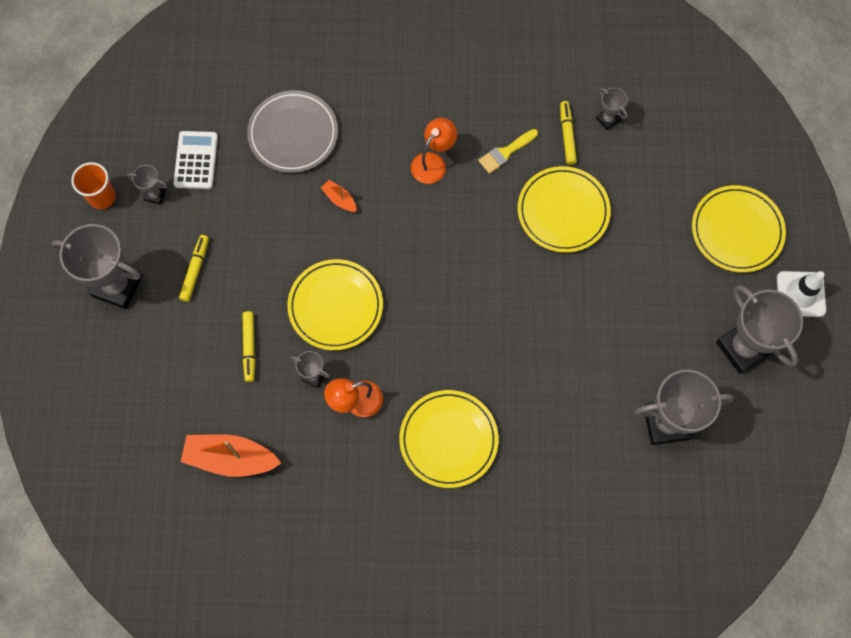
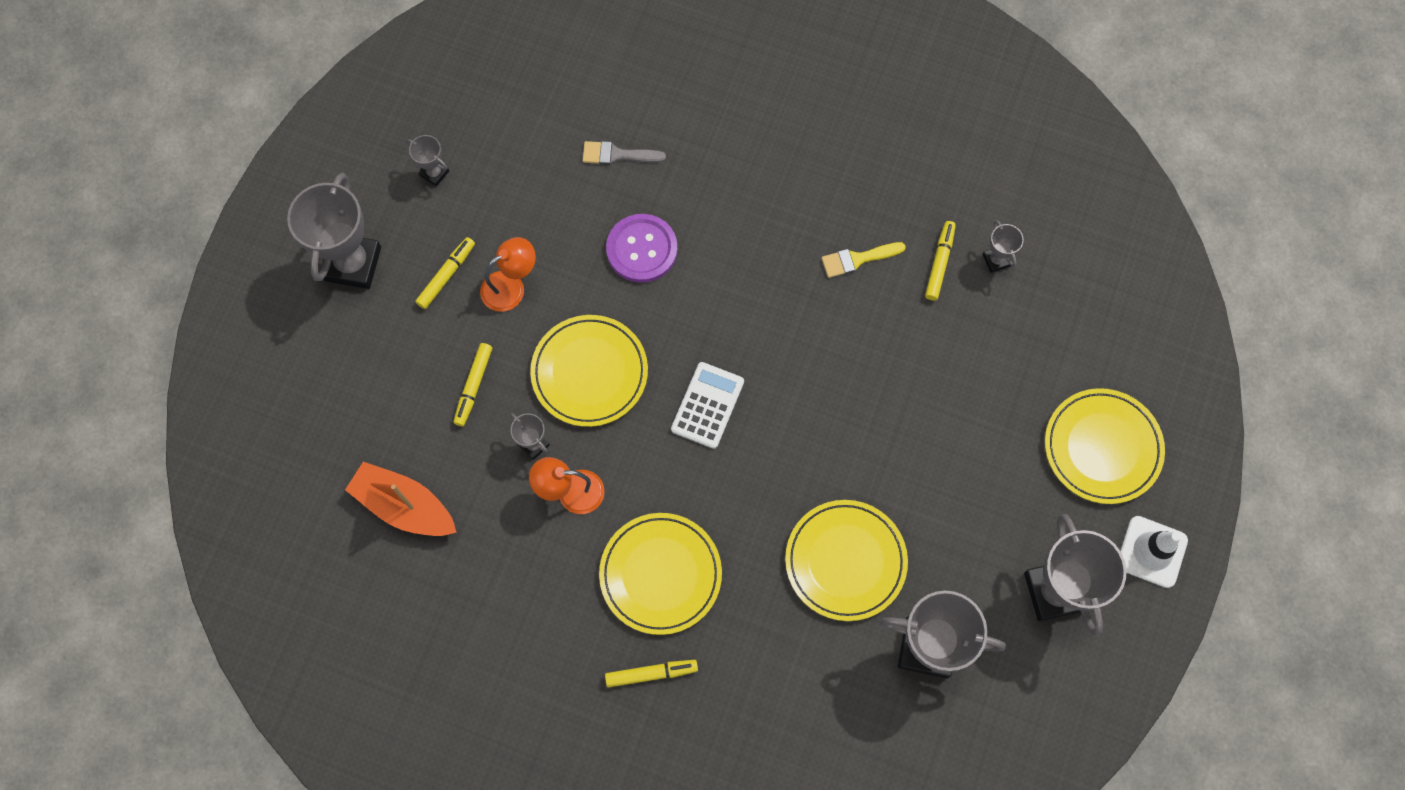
camera: 20 degrees right, 0 degrees up
(102, 197) = (374, 156): orange cup -> none
(117, 286) = (353, 264): grey trophy -> grey trophy turned 60 degrees clockwise
(196, 160) = (495, 149): white calculator -> white calculator (707, 405)
(293, 134) = (617, 155): grey plate -> grey brush
(339, 199) = (642, 249): orange boat -> purple button
(433, 162) = (767, 242): orange lamp -> orange lamp (511, 286)
(470, 516) = (651, 673): none -> yellow marker
(563, 211) = (899, 352): yellow plate -> yellow plate (845, 561)

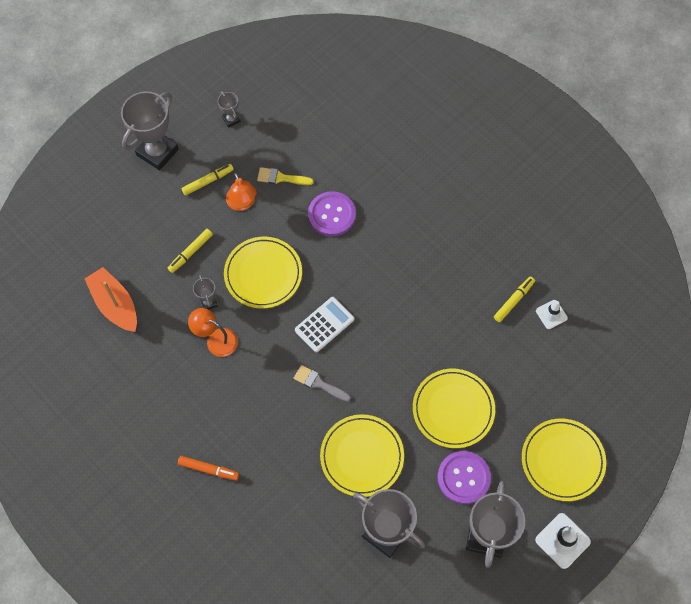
camera: 25 degrees right, 5 degrees down
(511, 286) = (242, 203): orange lamp -> orange lamp turned 75 degrees clockwise
(617, 155) = (345, 153): grey brush -> grey brush (319, 383)
(651, 673) = (208, 469): yellow marker -> orange marker
(660, 574) = (244, 413): yellow plate -> yellow plate (453, 409)
(857, 259) = (462, 276): yellow brush -> yellow brush (281, 178)
(989, 528) = (463, 478): none -> purple button
(996, 260) = (551, 314): grey trophy -> white traffic cone

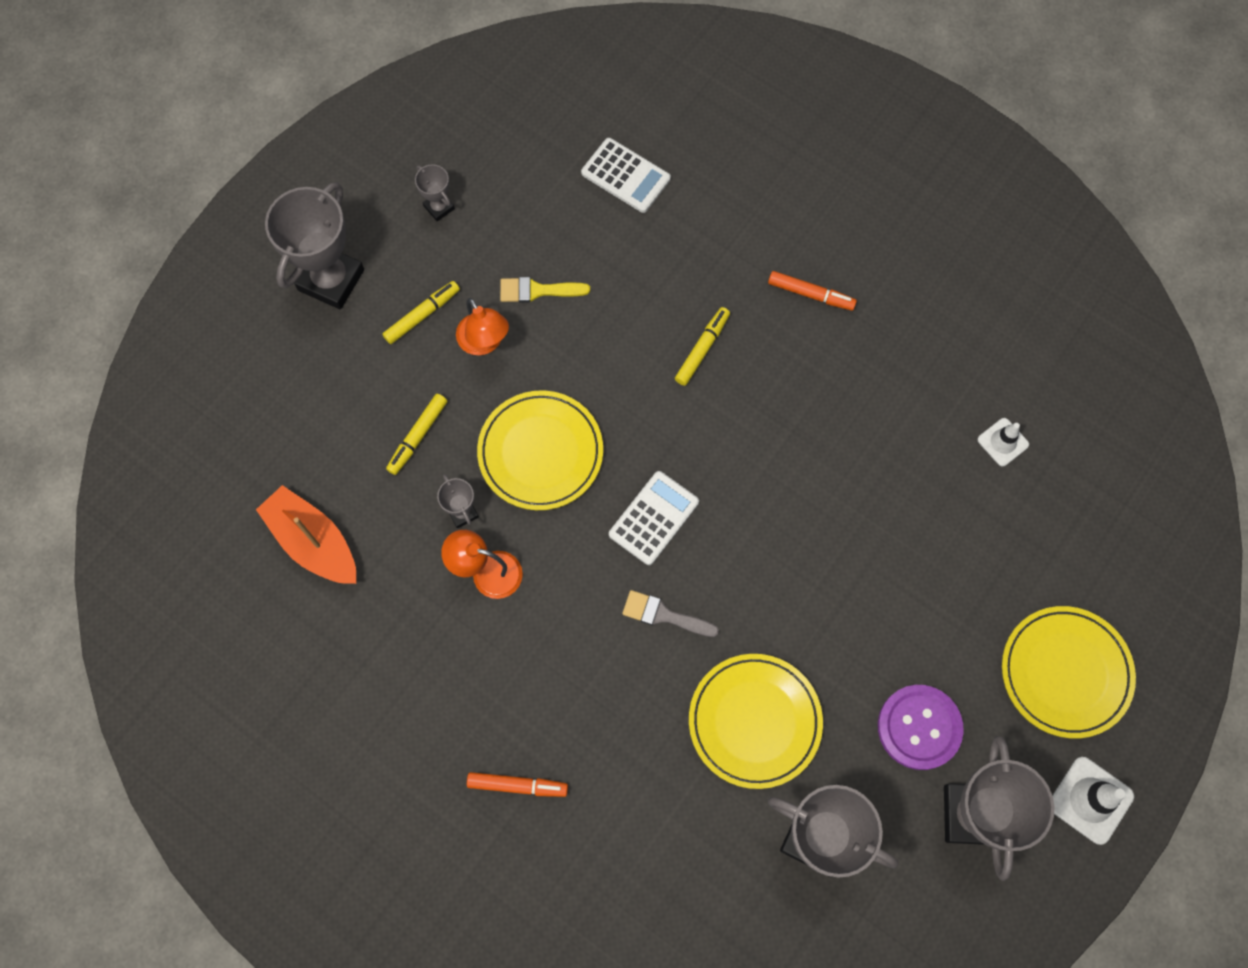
camera: 10 degrees left, 5 degrees up
(331, 215) = (630, 338): purple button -> none
(349, 118) = (625, 176): none -> white calculator
(449, 206) = (811, 294): none -> orange marker
(453, 409) = (881, 620): yellow plate -> none
(513, 301) = (940, 430): yellow marker -> yellow marker (702, 349)

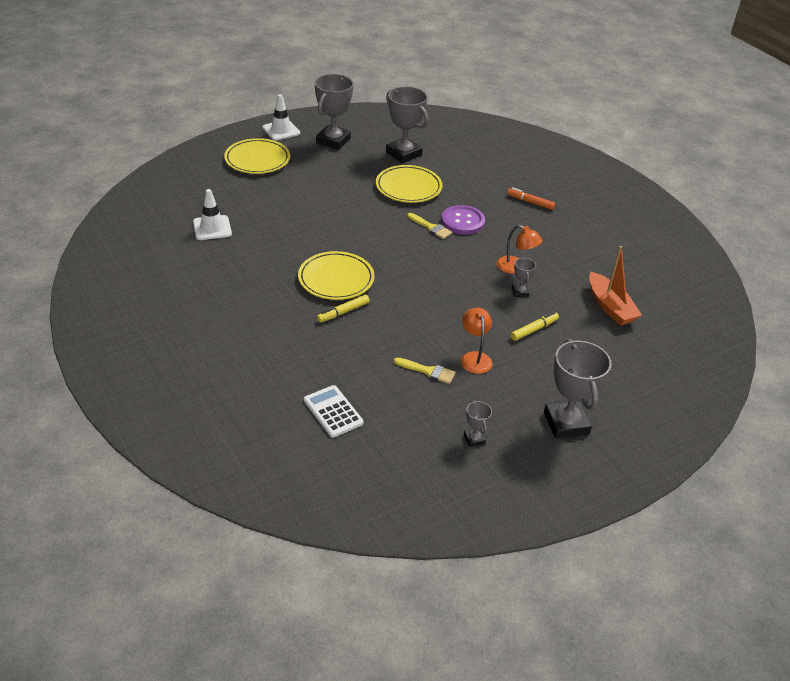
camera: 160 degrees left, 30 degrees down
(331, 280) = (566, 423): grey trophy -> grey trophy turned 60 degrees counterclockwise
(422, 315) = (509, 384): yellow marker -> none
(540, 452) = (464, 301): yellow plate -> yellow plate (336, 279)
(654, 518) = (415, 258): white calculator -> none
(664, 615) = (431, 227): grey brush -> yellow brush
(811, 294) = (260, 314): orange marker -> none
(919, 727) = (335, 165): purple button -> purple button (462, 221)
(1003, 442) = (212, 228): white traffic cone -> white traffic cone, size x1.56

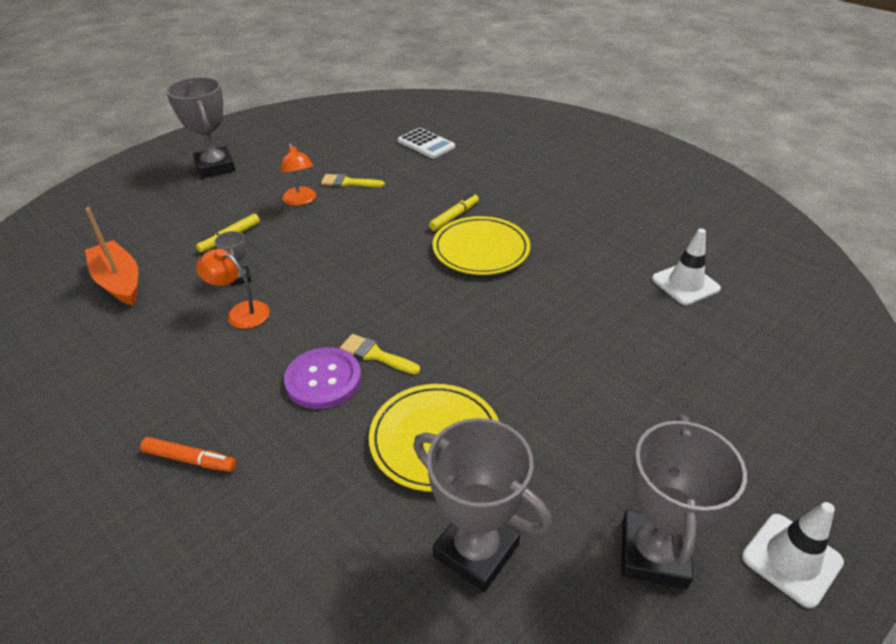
camera: 170 degrees right, 0 degrees up
(257, 159) = (752, 441): yellow plate -> none
(474, 439) = (301, 146): grey trophy -> none

